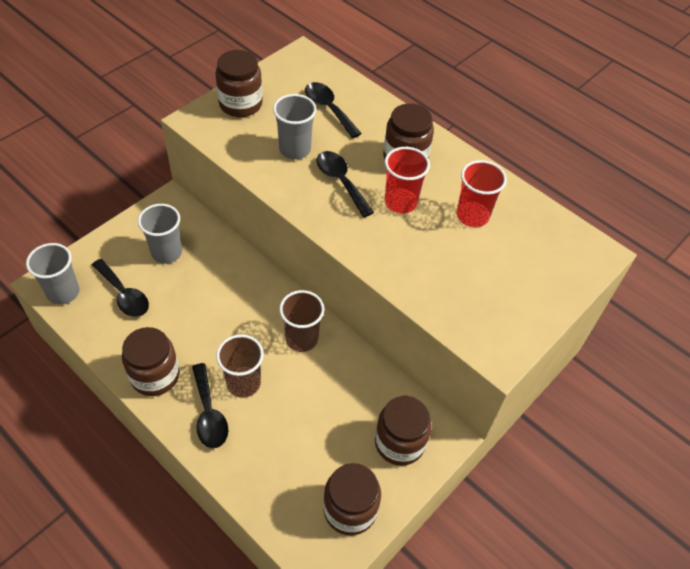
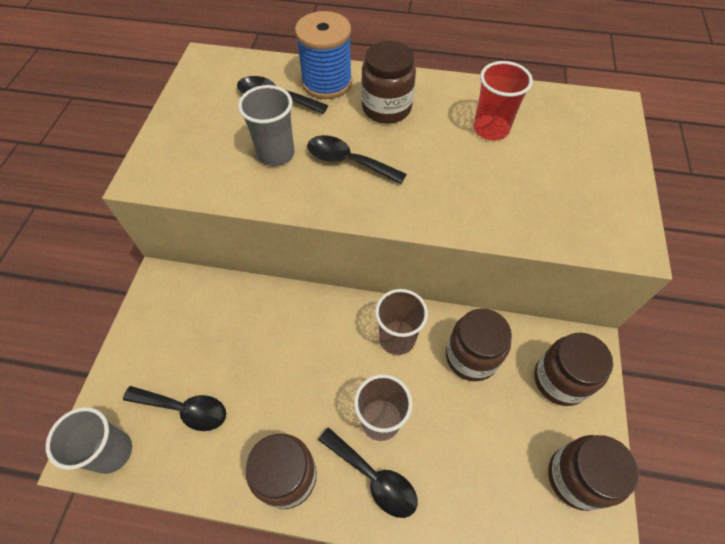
camera: 30 degrees left, 5 degrees up
(166, 252) = (196, 335): grey cup -> none
(240, 104) = (181, 137): brown jar -> brown jar (471, 356)
(377, 116) = (327, 82): none -> blue spool
(400, 202) = (420, 151): red cup -> none

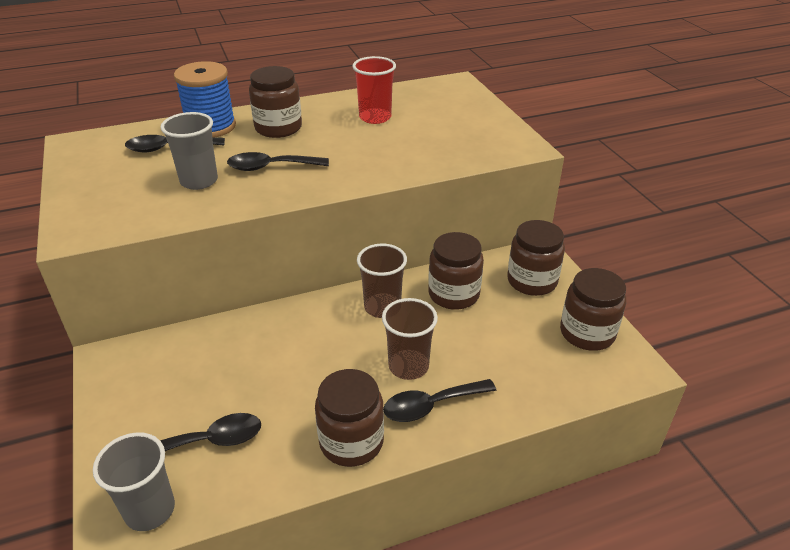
camera: 30 degrees left, 20 degrees down
(374, 477) = (431, 406): black spoon -> black spoon turned 150 degrees clockwise

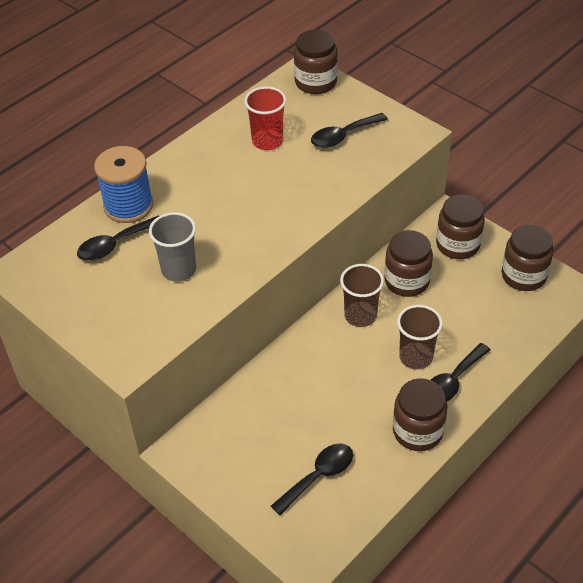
camera: 25 degrees left, 10 degrees up
(150, 510) = (320, 539): grey cup -> none
(271, 167) = (226, 232): black spoon -> black spoon (343, 136)
(278, 128) = (192, 185): brown jar -> brown jar (315, 82)

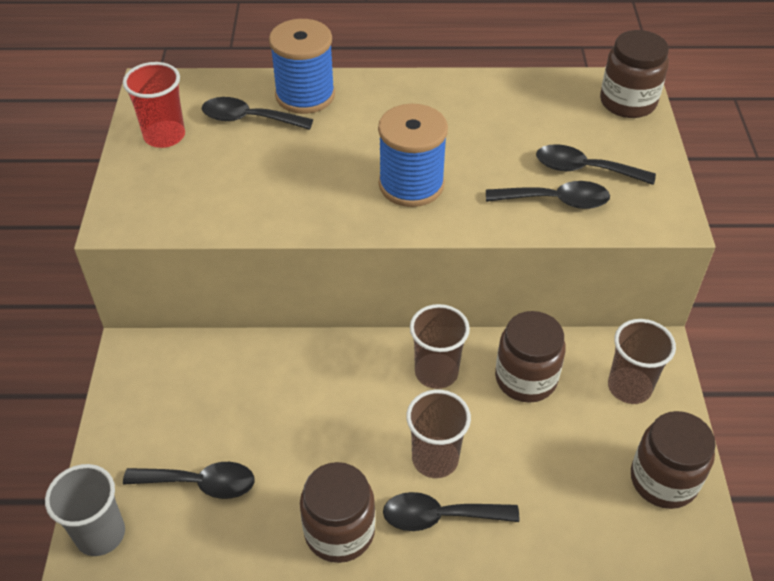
camera: 45 degrees right, 0 degrees up
(179, 270) = (265, 178): grey cup -> grey cup (100, 534)
(266, 211) = (411, 185): none -> blue spool
(267, 141) = (502, 124): red cup -> red cup (164, 136)
(352, 163) = (556, 201): none -> black spoon
(458, 245) = (629, 387): brown jar -> brown cup

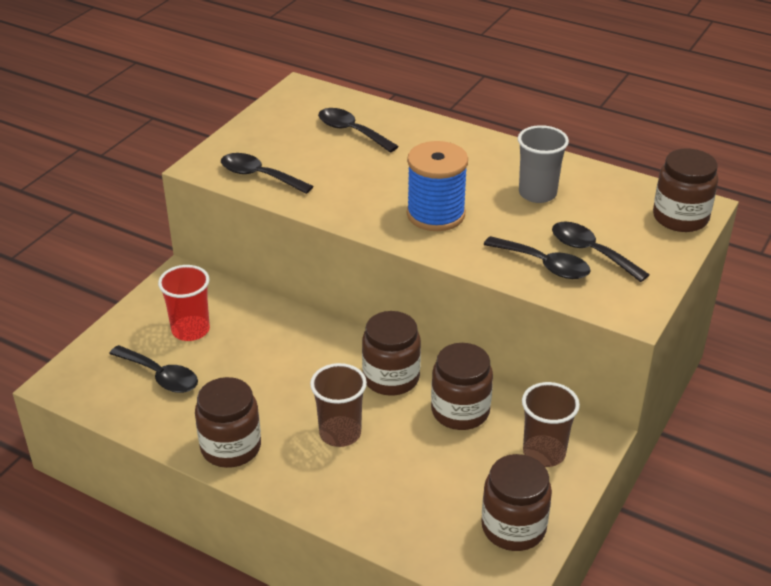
camera: 30 degrees right, 10 degrees down
(100, 534) = (73, 378): grey cup -> grey cup (537, 193)
(164, 136) = (281, 123): red cup -> red cup (190, 330)
(305, 95) = (408, 129): blue spool -> none
(436, 372) = (391, 378): brown cup -> brown jar
(440, 516) = (311, 471): black spoon -> black spoon (259, 176)

